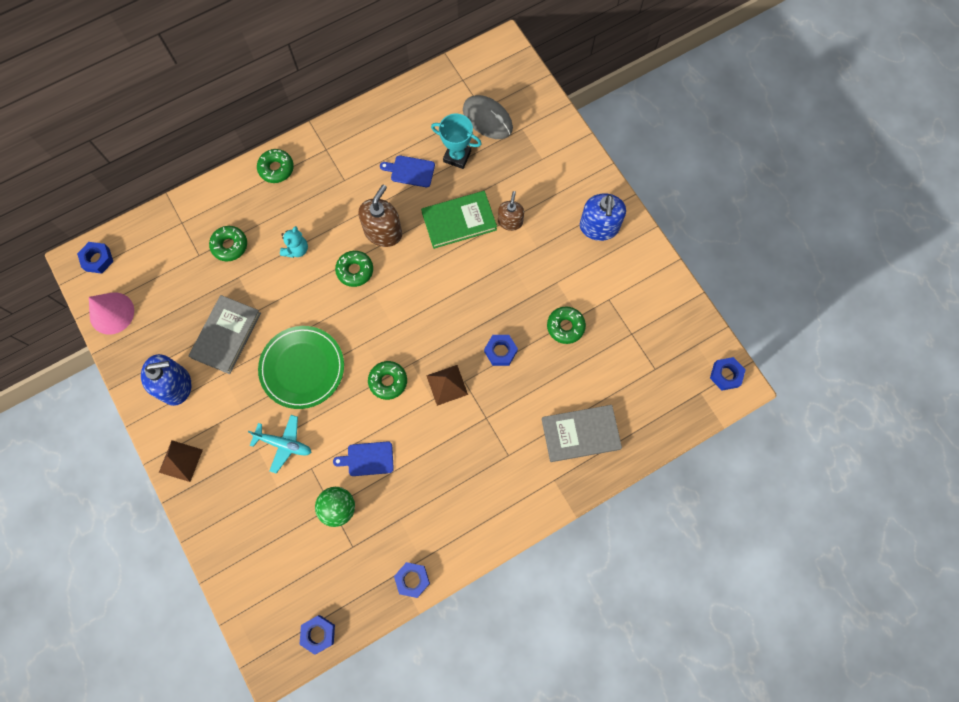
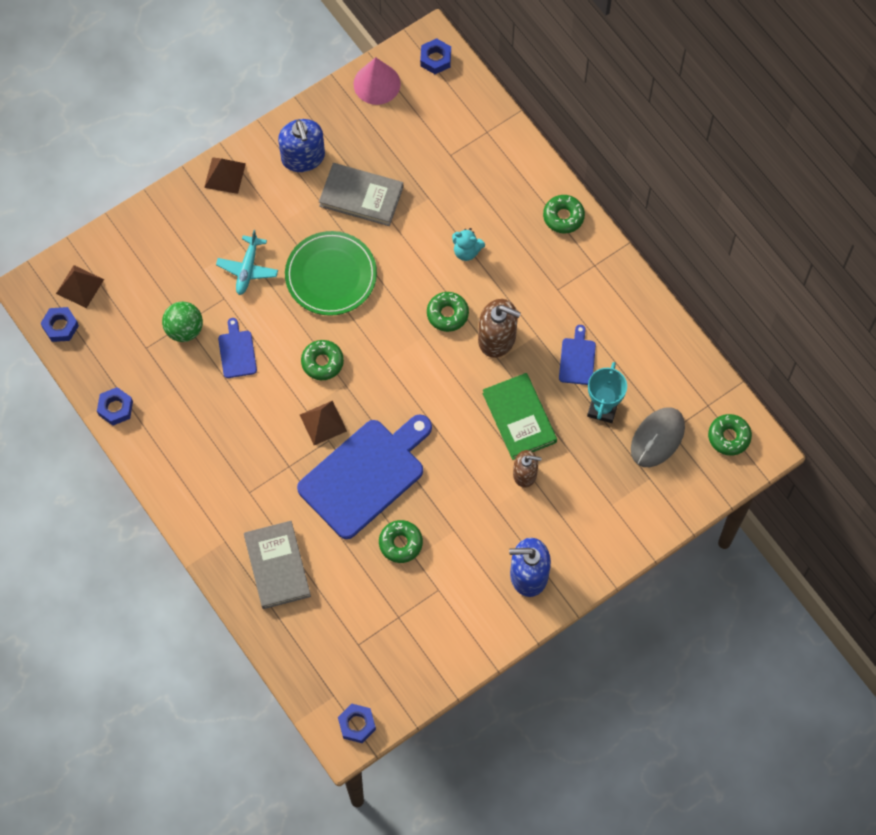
camera: 85 degrees right, 5 degrees down
(230, 245) = (464, 184): green donut -> green donut (729, 437)
(277, 612) = (80, 286): none -> brown pyramid
(500, 351) = (365, 475): blue nut -> blue cutting board

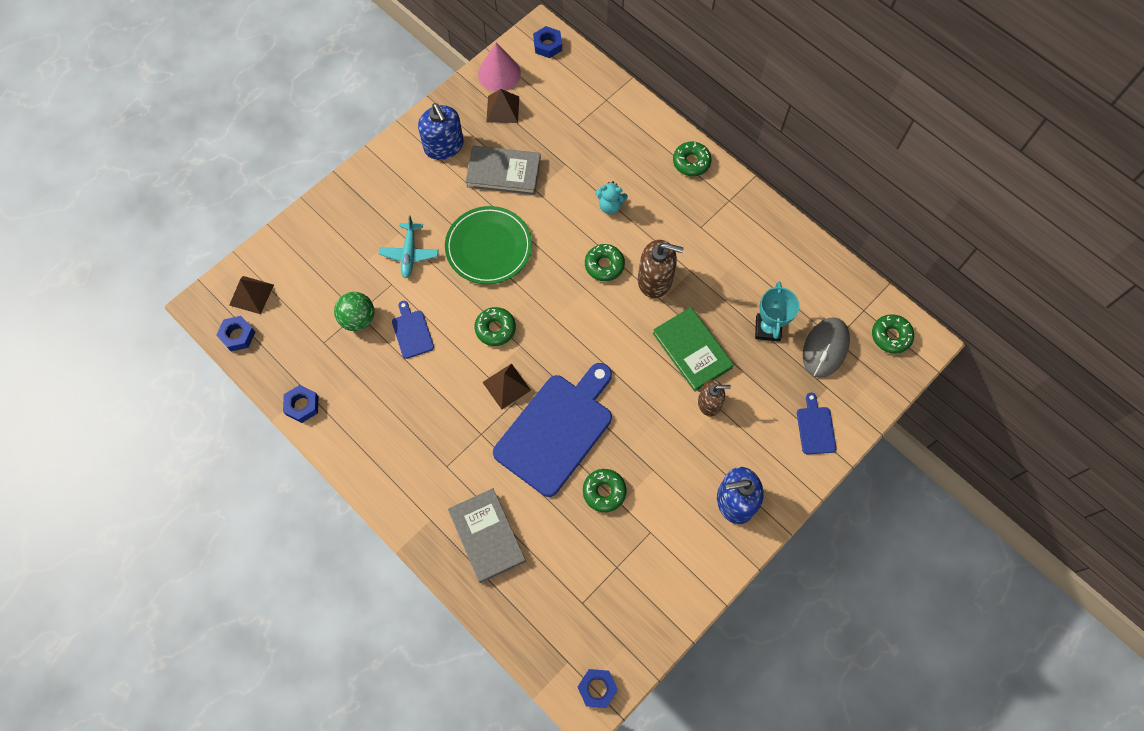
camera: 10 degrees left, 0 degrees up
(225, 175) = (374, 173): brown pyramid -> brown pyramid (502, 109)
(577, 359) = (733, 287): blue cutting board -> blue cutting board (815, 428)

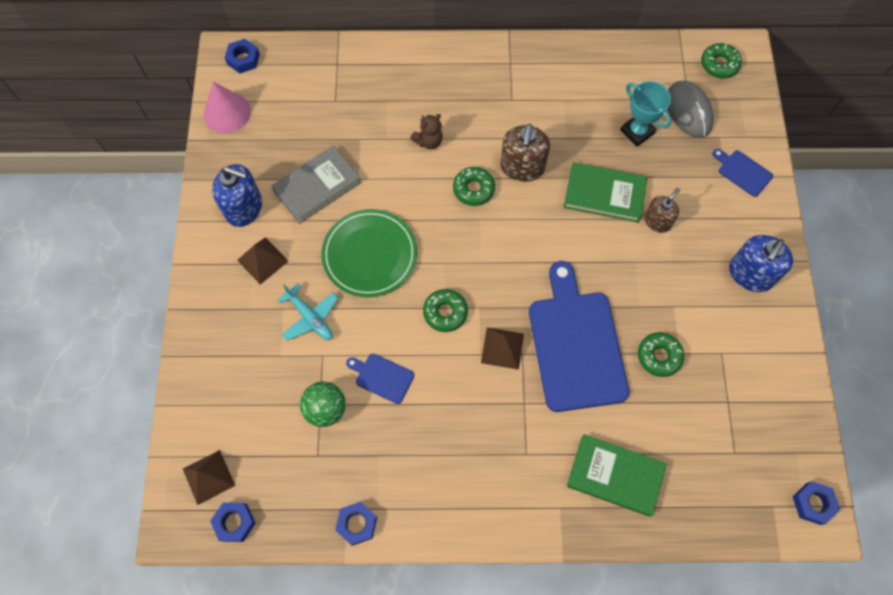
camera: 45 degrees left, 0 degrees up
(487, 536) = (615, 475): grey book -> green book
(502, 109) = (261, 138): brown pyramid -> brown pyramid (262, 260)
(610, 206) = (428, 141): turquoise teddy bear -> brown teddy bear
(655, 280) = (522, 167): brown soap dispenser -> brown soap dispenser turned 135 degrees clockwise
(691, 162) = (452, 58): green donut -> none

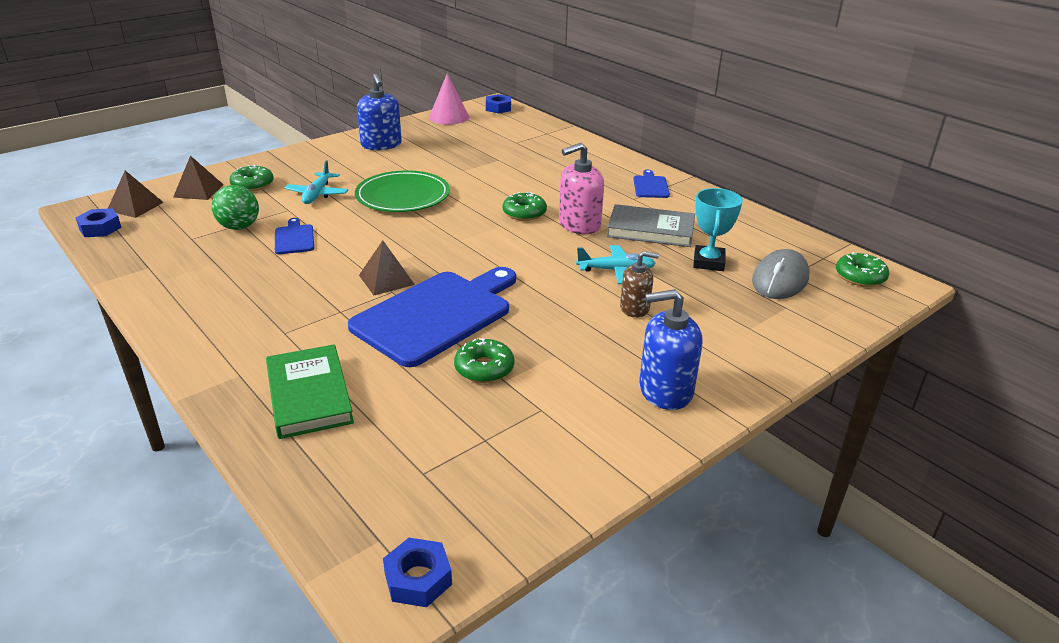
camera: 50 degrees right, 35 degrees down
(262, 260) = (346, 164): brown pyramid -> brown pyramid (198, 191)
(317, 187) = (434, 160): grey book -> grey book (650, 230)
(357, 524) = (137, 276): blue nut -> none
(428, 141) = (538, 182): brown teddy bear -> none
(445, 312) = (389, 242): green donut -> green donut (252, 185)
(522, 167) = (579, 224): brown soap dispenser -> pink soap dispenser
(604, 195) = (616, 270): green book -> turquoise plane
(743, 172) = (774, 336): blue cutting board -> blue cutting board (650, 186)

